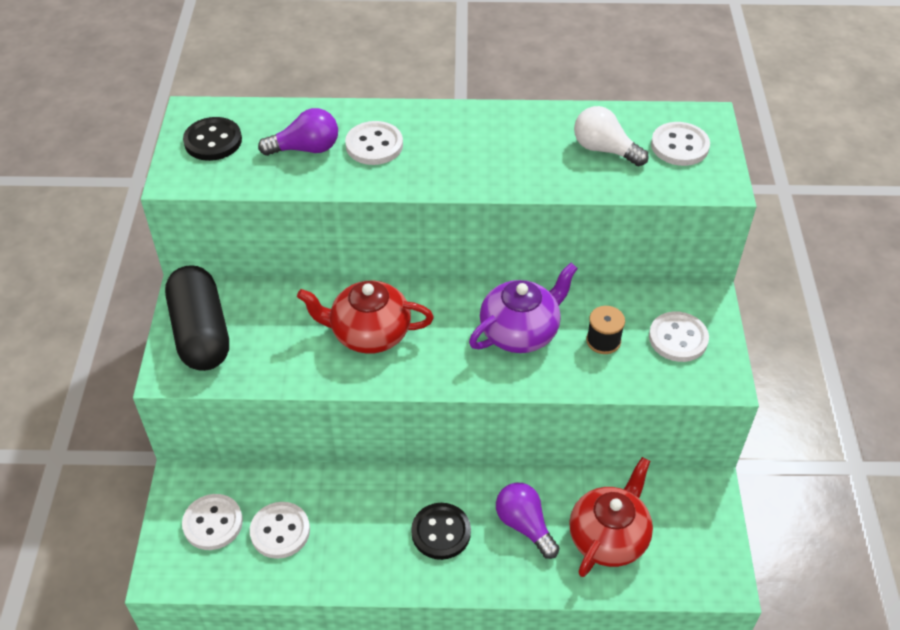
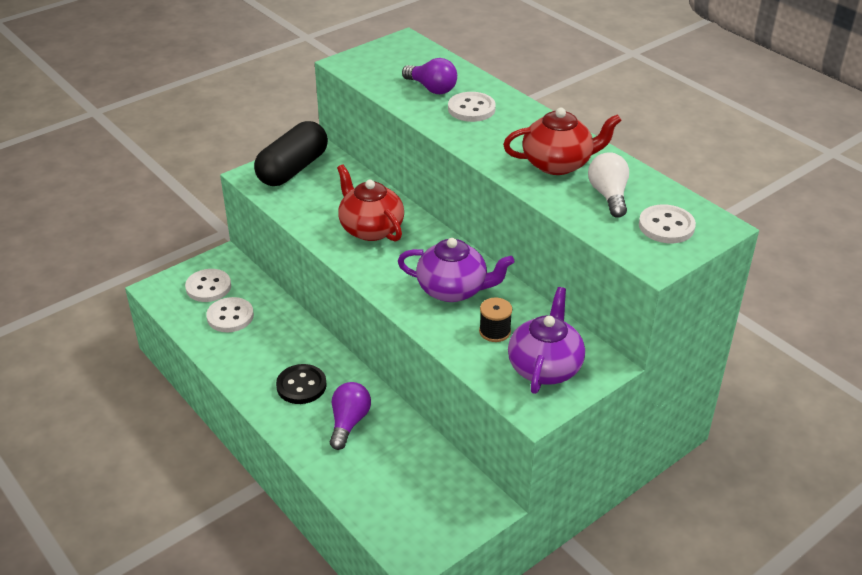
camera: 50 degrees right, 10 degrees down
(213, 141) = (392, 57): black button -> none
(609, 537) = (384, 471): red teapot -> red teapot (558, 164)
(678, 338) = (545, 367): white button -> purple teapot

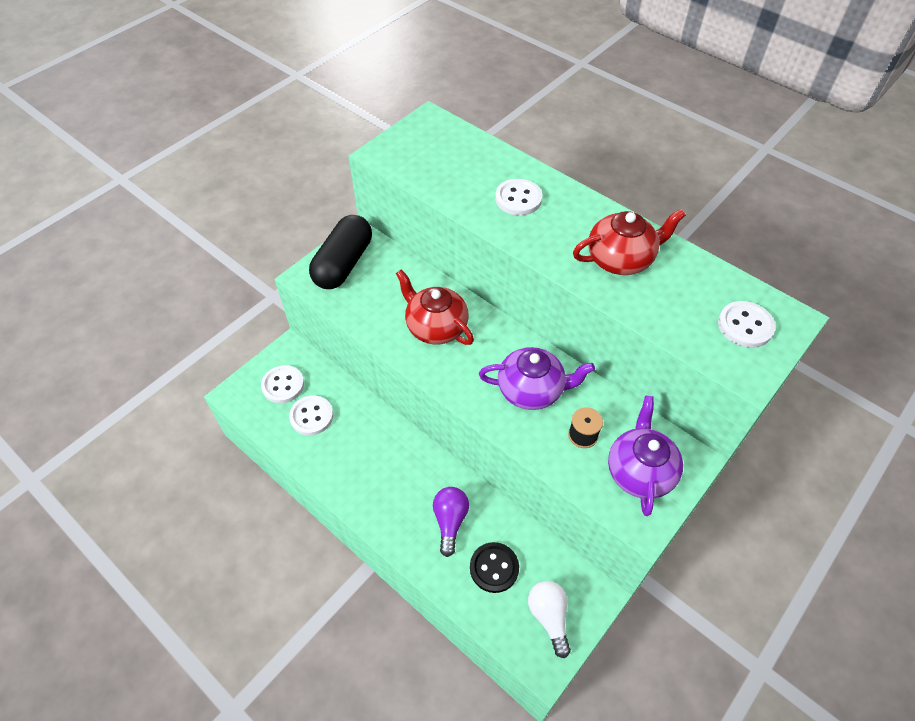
camera: 10 degrees left, 15 degrees up
(301, 386) = (396, 486): black button -> black button (494, 568)
(432, 88) = (473, 177): purple light bulb -> none
(609, 196) = (680, 294): white light bulb -> white light bulb (549, 617)

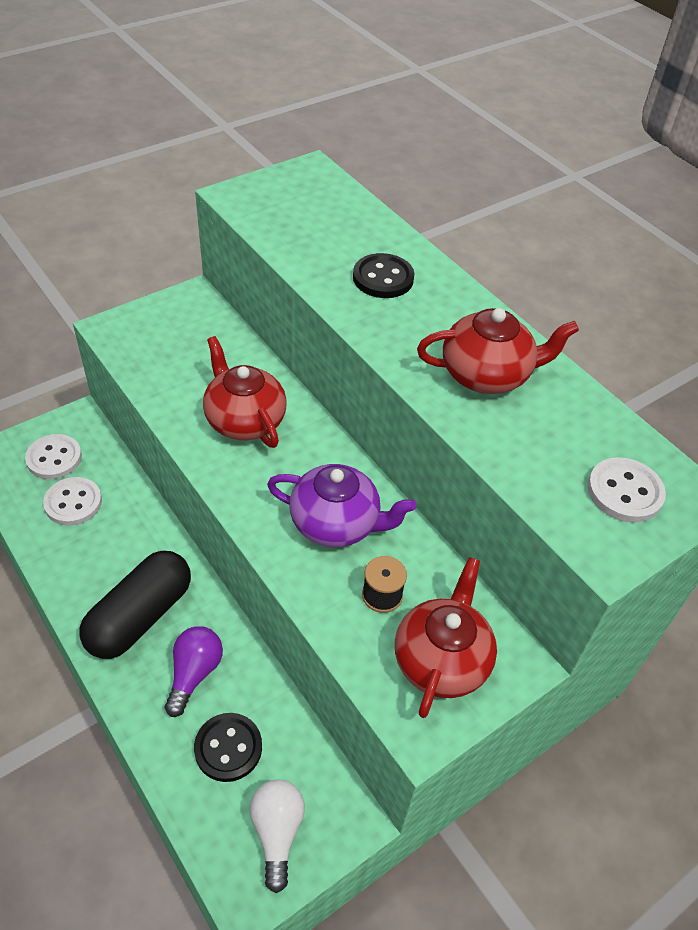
camera: 10 degrees right, 5 degrees down
(343, 264) = (162, 323): black capsule -> black capsule (140, 616)
(518, 199) = (383, 278): white button -> black button
(640, 471) = (441, 660): purple teapot -> red teapot

